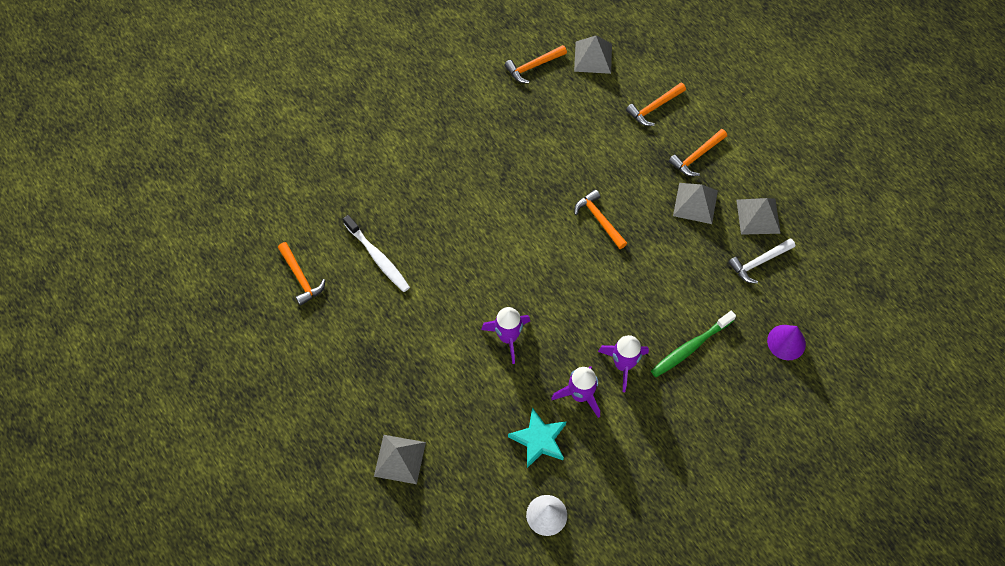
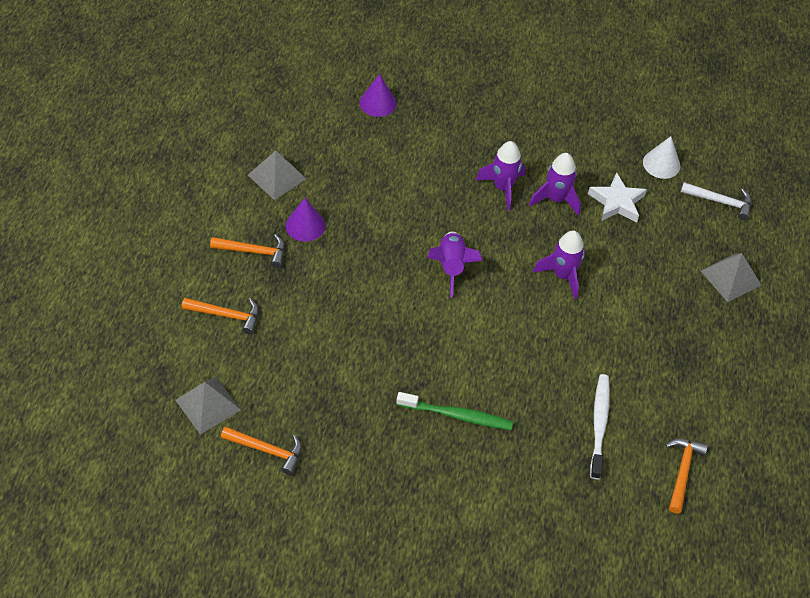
camera: 135 degrees left, 10 degrees down
(539, 439) = (616, 202): turquoise star -> white star
(579, 269) = (451, 267): none -> purple rocket
(599, 219) = (390, 283): orange hammer -> none
(690, 347) = (443, 155): green toothbrush -> green toothbrush (457, 415)
(695, 203) = (305, 225): grey pyramid -> purple cone
(759, 262) = (322, 154): white hammer -> white hammer (720, 202)

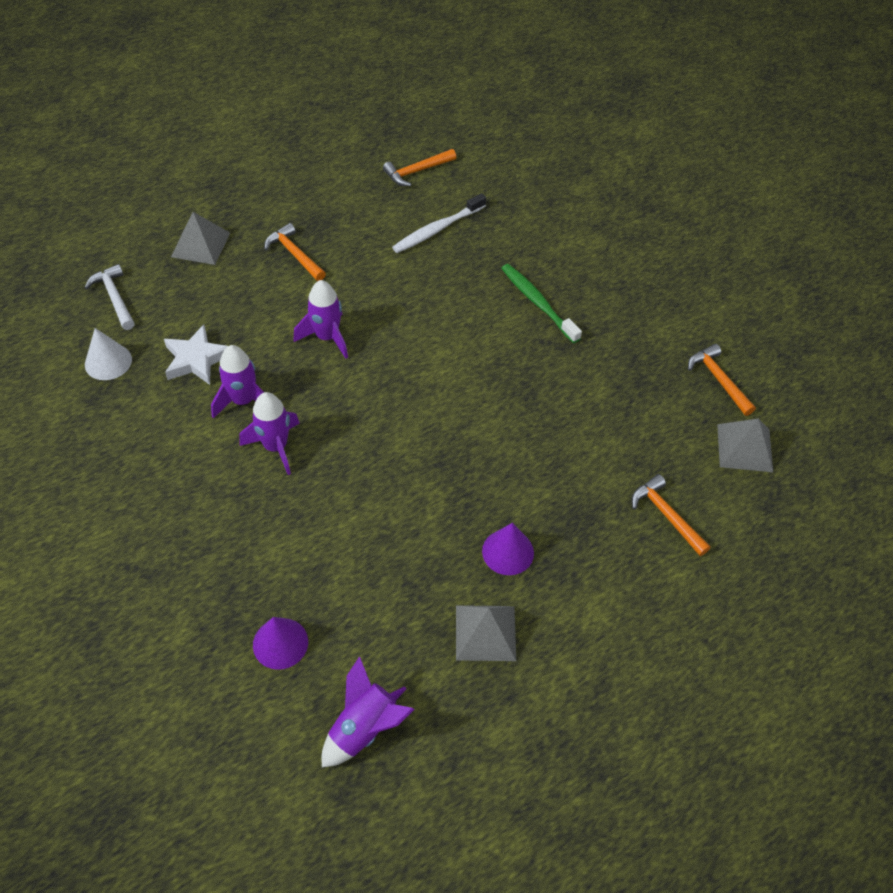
camera: 135 degrees left, 0 degrees up
(253, 252) = (586, 562): orange hammer -> orange hammer (295, 254)
(451, 267) = (412, 411): purple rocket -> purple rocket (364, 728)

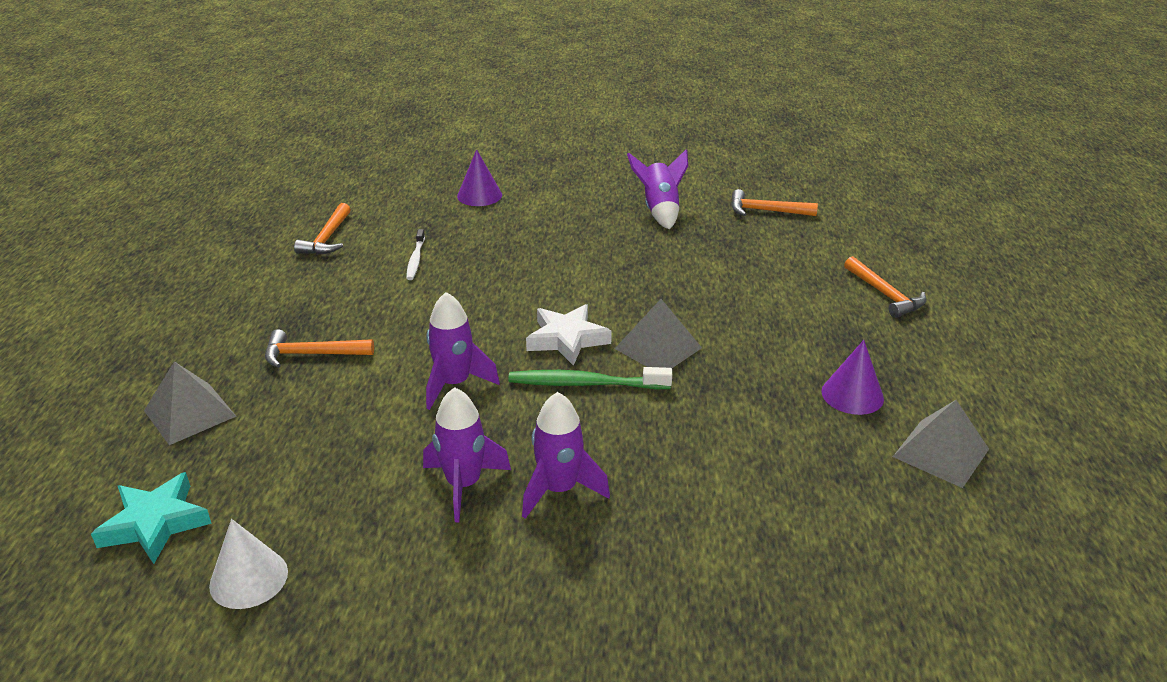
camera: 50 degrees left, 20 degrees down
(115, 297) = (155, 523): white hammer -> turquoise star
(196, 359) = (354, 495): white star -> white star (567, 339)
(280, 643) = (846, 616): purple cone -> purple cone (479, 195)
(364, 728) = (1012, 598): purple rocket -> purple rocket (659, 210)
(437, 229) = (415, 259): white toothbrush -> white toothbrush, size x0.62
(538, 303) = (578, 250): green toothbrush -> green toothbrush (585, 384)
(666, 515) = (885, 294): orange hammer -> orange hammer turned 120 degrees counterclockwise
(745, 448) = (847, 231): grey pyramid -> grey pyramid (658, 348)

